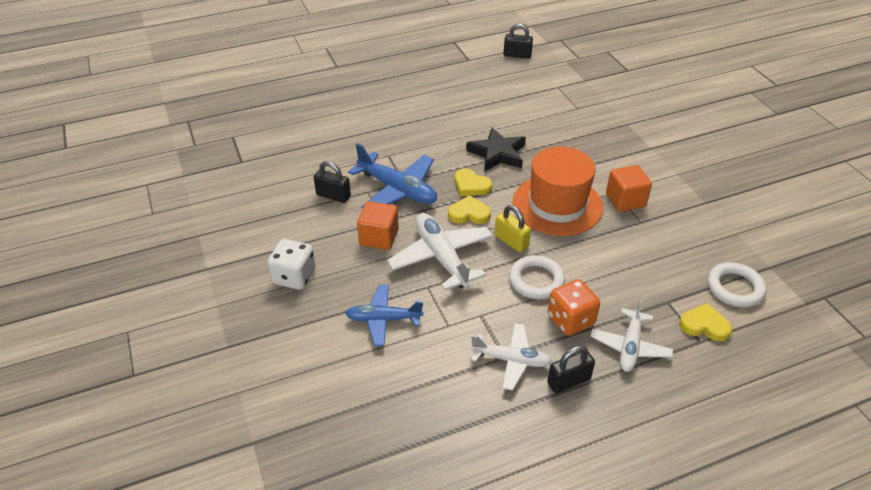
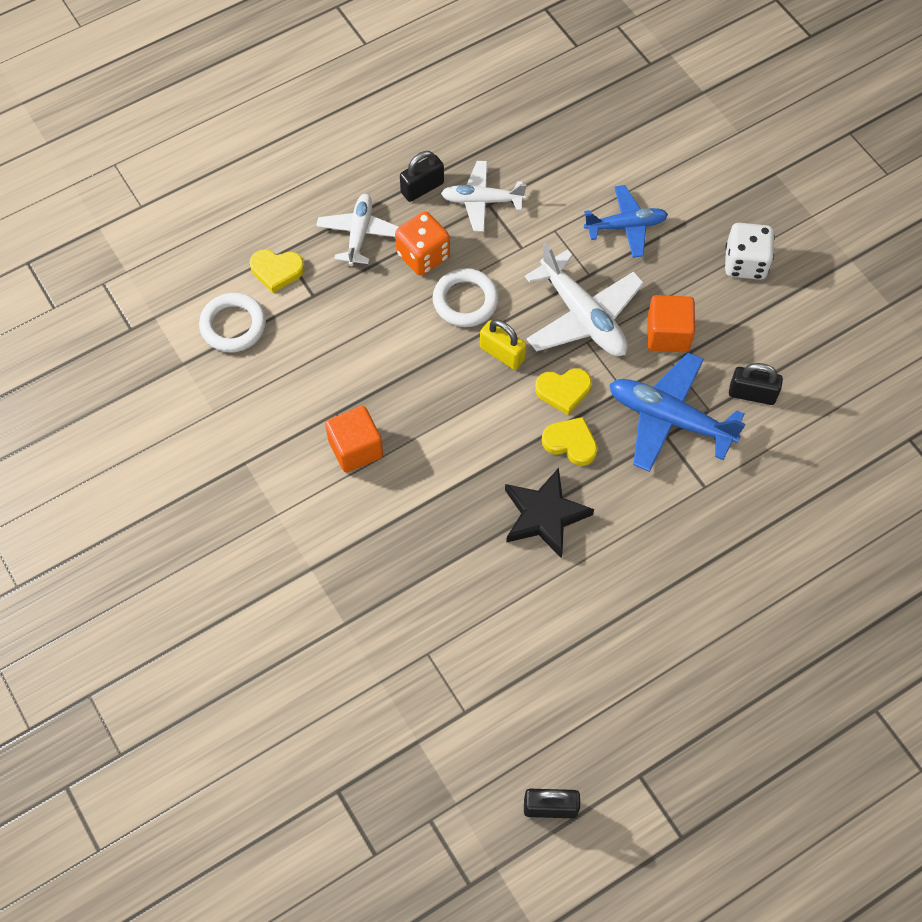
camera: 170 degrees right, 20 degrees up
(557, 205) = (448, 425): orange hat -> none

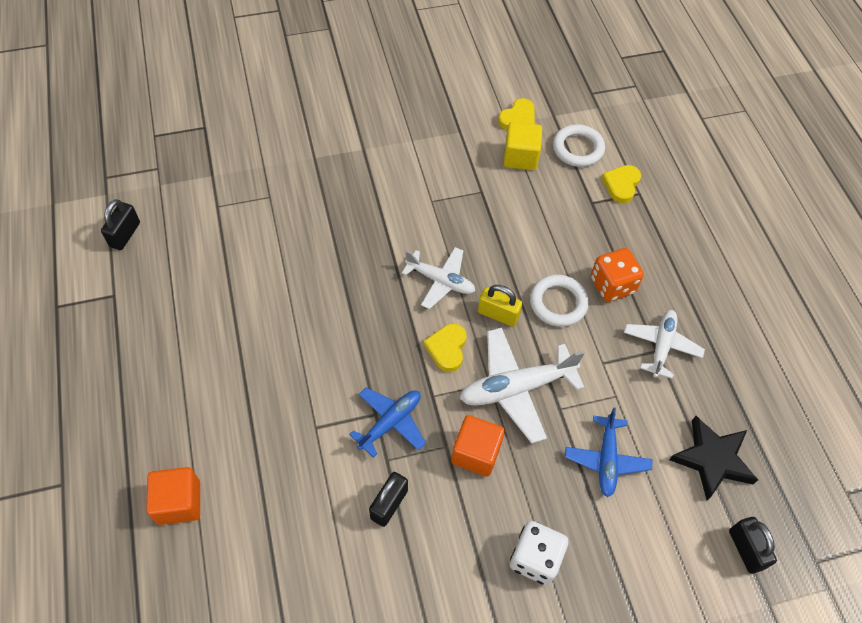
camera: 105 degrees right, 5 degrees down
(267, 384) = (520, 157): none -> yellow cube
(355, 448) = (446, 196): orange cube -> orange cube (179, 502)
(359, 234) = (645, 246): white plane -> white plane (440, 281)
(422, 188) = (684, 304): black padlock -> black padlock (745, 549)
(502, 353) = (498, 314): yellow padlock -> yellow padlock turned 60 degrees clockwise
(544, 515) = (341, 299): black star -> black star (712, 459)
(570, 443) = (397, 338): yellow heart -> yellow heart (518, 118)
(669, 418) = (390, 423): blue plane -> blue plane, size x0.66

